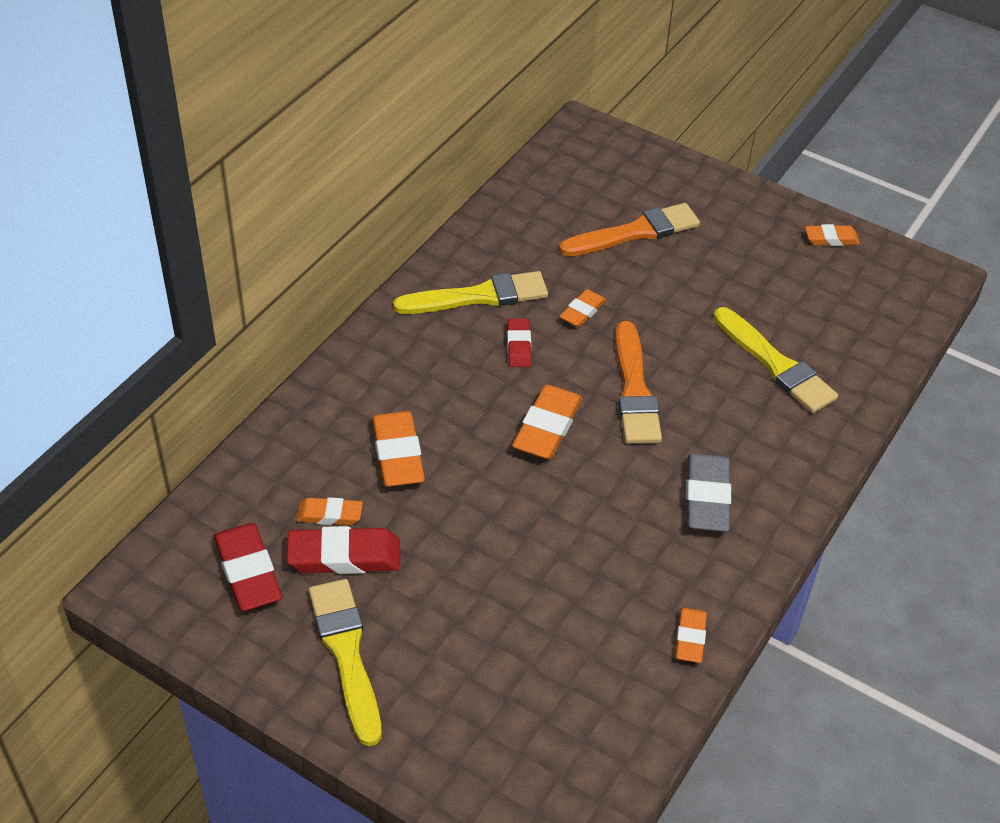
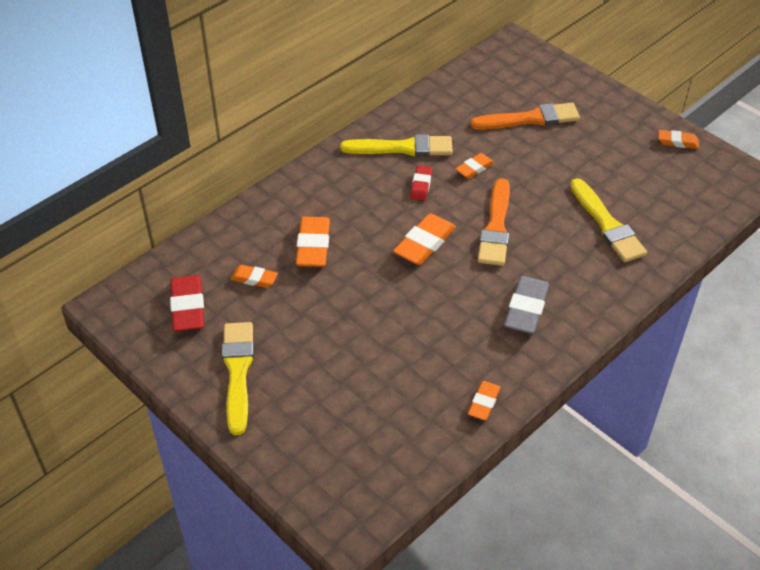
camera: 15 degrees right, 0 degrees up
(344, 556) = (256, 307): red eraser -> none

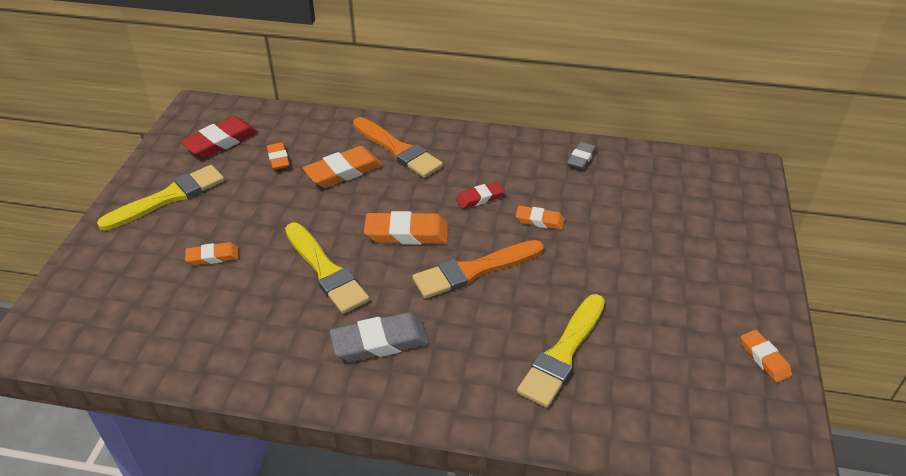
camera: 55 degrees right, 5 degrees down
(402, 148) = (516, 166): yellow brush -> yellow brush (326, 271)
(427, 111) = (581, 158): none -> grey eraser
(484, 403) = (229, 366): orange eraser -> orange eraser (213, 257)
(530, 119) = (654, 227): orange brush -> orange brush (398, 150)

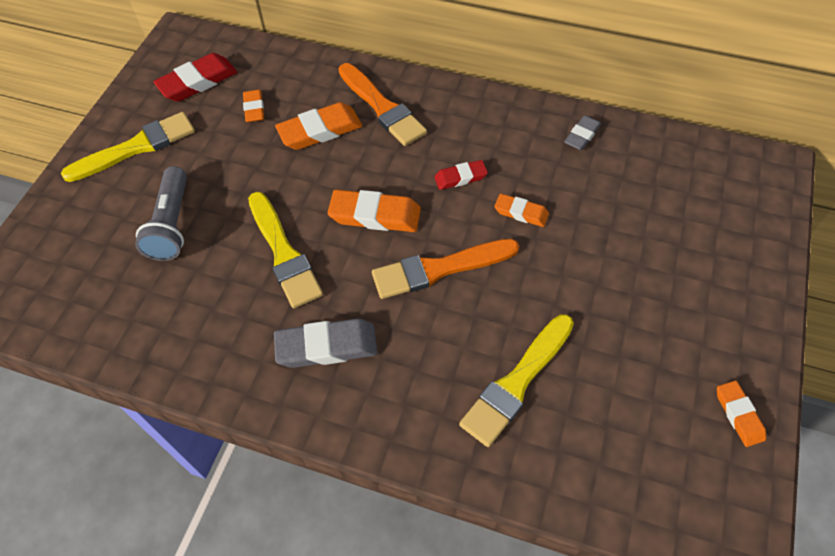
camera: 10 degrees right, 15 degrees up
(213, 257) = (172, 224): orange eraser -> grey flashlight

